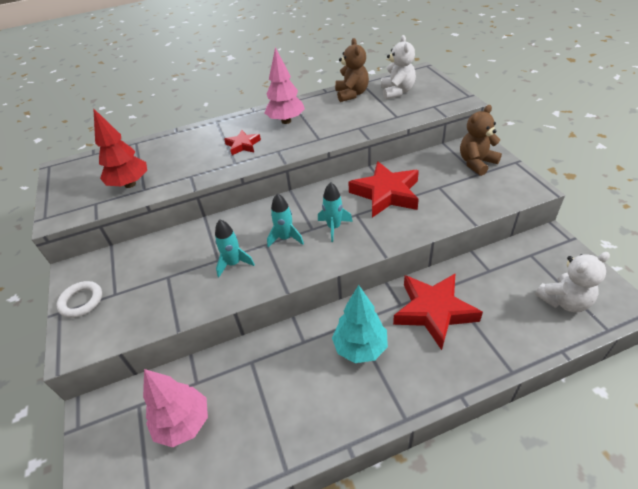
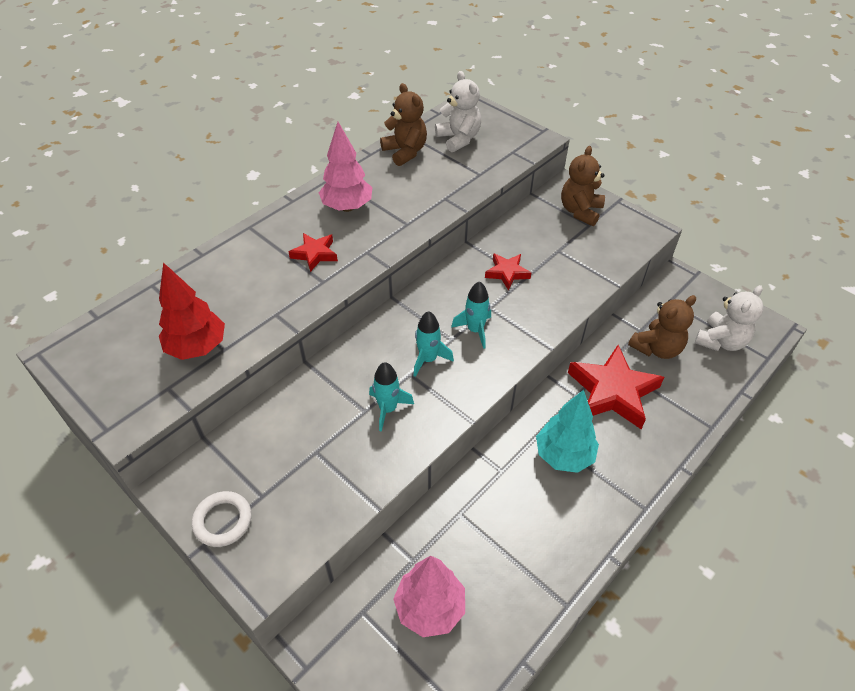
camera: 30 degrees left, 5 degrees up
(386, 194) = (507, 273): red star -> red star, size x0.52
(496, 289) = (656, 348): none -> brown teddy bear

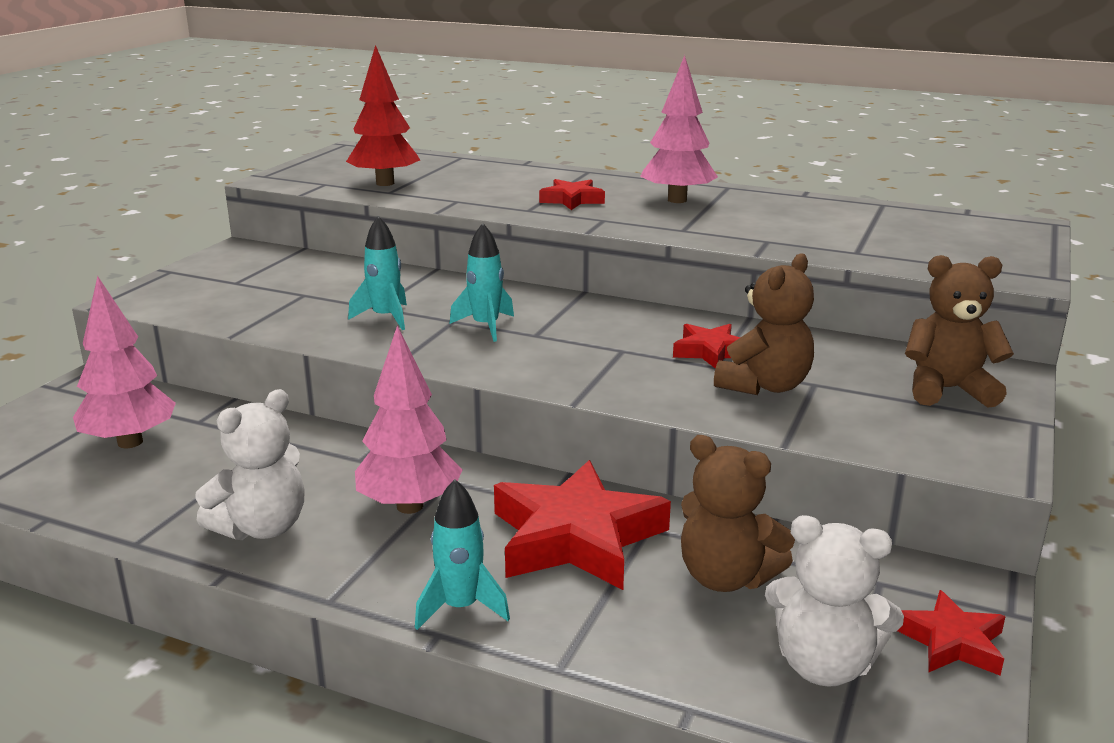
camera: 70 degrees right, 25 degrees down
(223, 521) = (200, 273): white ring -> none
(405, 152) = (837, 209): brown teddy bear -> brown teddy bear (764, 386)
(458, 139) = (922, 231): white teddy bear -> white teddy bear (262, 527)
(475, 330) = (565, 346): turquoise rocket -> turquoise rocket (460, 607)
(564, 455) = (410, 506): turquoise tree -> pink tree
(711, 299) = (951, 642): none -> red star

